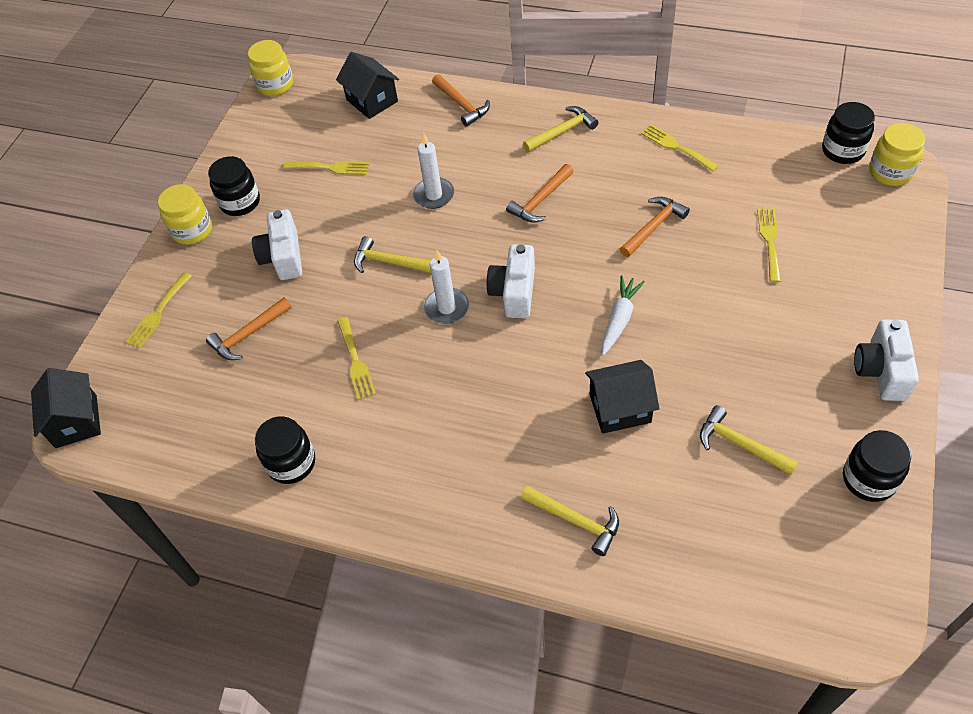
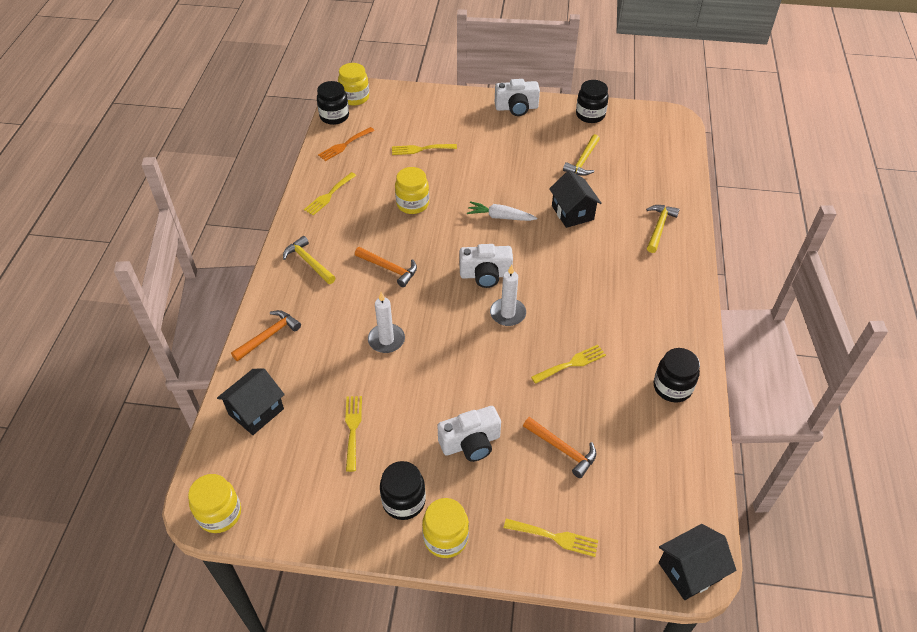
camera: 105 degrees left, 5 degrees down
(390, 262) = (466, 359): yellow hammer -> none
(653, 227) = (412, 204): orange hammer -> yellow jar
(778, 161) = (344, 145): none -> orange fork

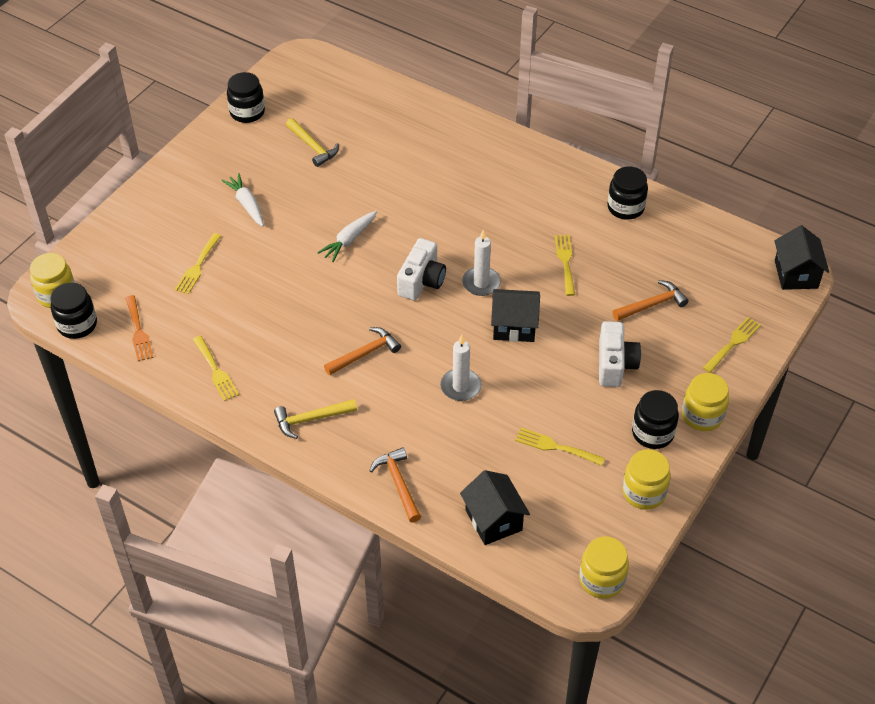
camera: 65 degrees left, 0 degrees up
(412, 204) = (281, 303): yellow jar -> yellow jar (644, 492)
(497, 150) = (247, 204): none -> white carrot
(516, 108) = (190, 163): white camera -> none
(572, 213) = (380, 184): black house -> black house (514, 326)
(659, 227) = (440, 134): yellow hammer -> none

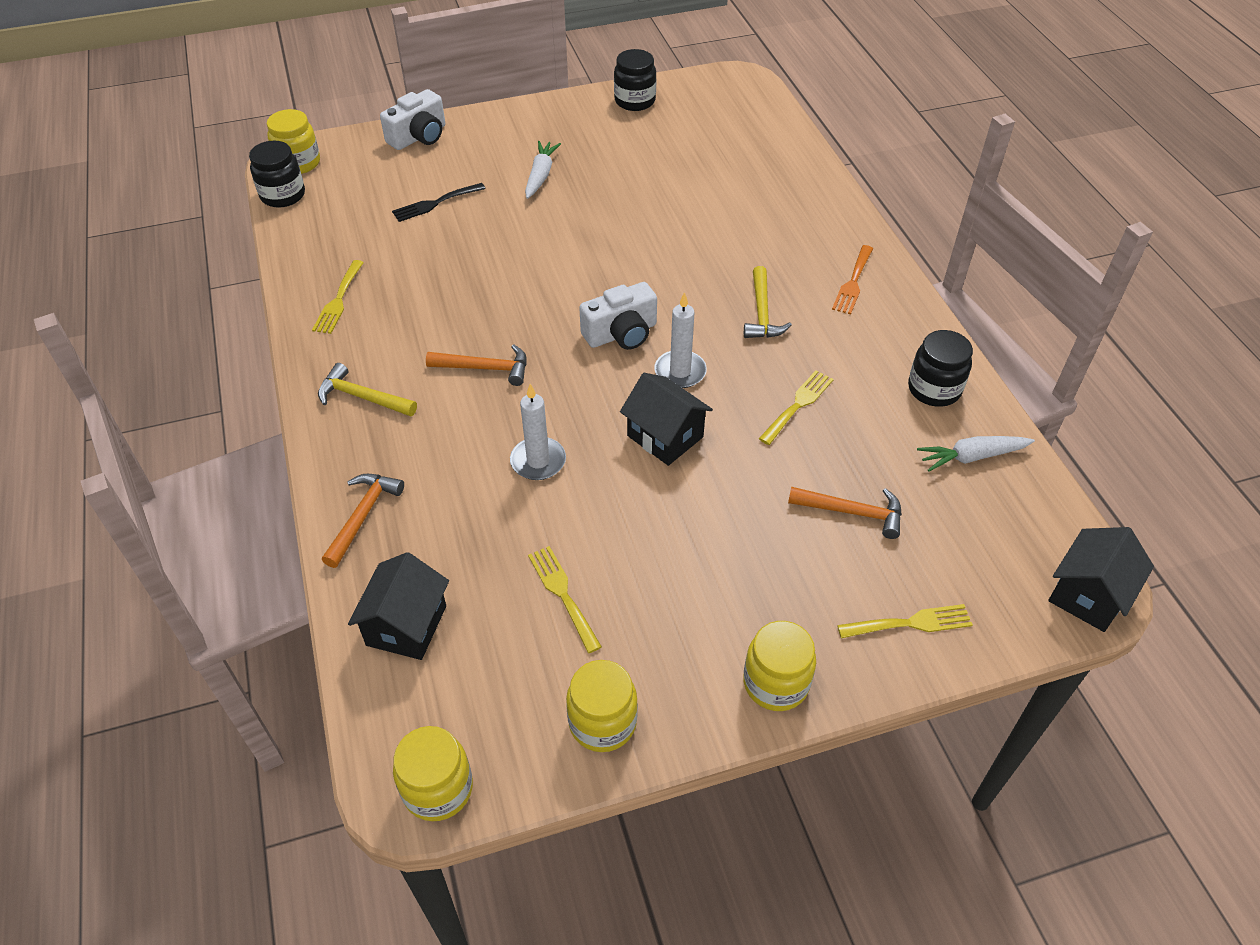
camera: 40 degrees right, 0 degrees up
(138, 331) = (321, 228): orange fork -> orange fork (853, 283)
(197, 266) = (435, 203): yellow fork -> black fork
(313, 147) = (660, 158): yellow hammer -> yellow hammer (762, 313)
(349, 240) = (596, 256): white carrot -> white carrot (972, 457)
(615, 364) = (733, 550): white camera -> white camera (419, 137)
(652, 433) = (691, 660): black jar -> none

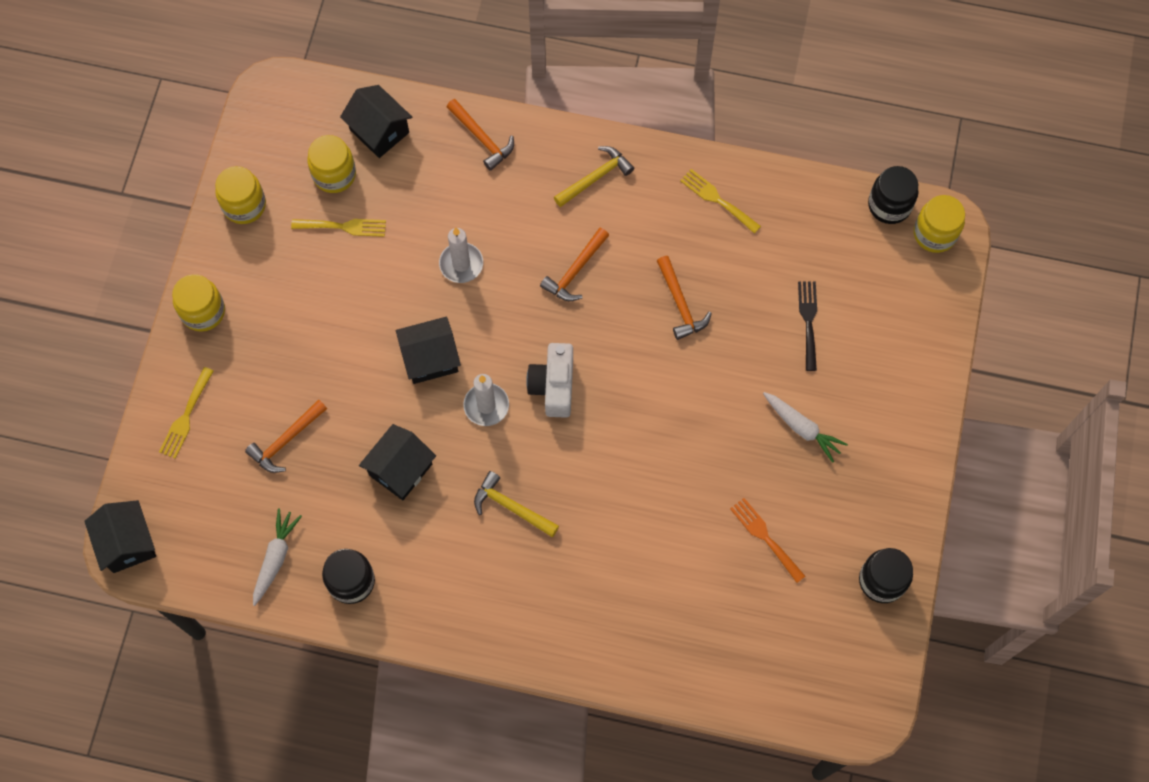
camera: 120 degrees right, 20 degrees up
(419, 137) = (924, 350): white camera -> none
(438, 789) = (263, 106): yellow jar -> yellow jar (334, 174)
(472, 284) = (680, 304): none -> orange hammer
(798, 405) = (400, 469): yellow fork -> black house
(853, 283) = (501, 606): orange fork -> orange fork (765, 537)

